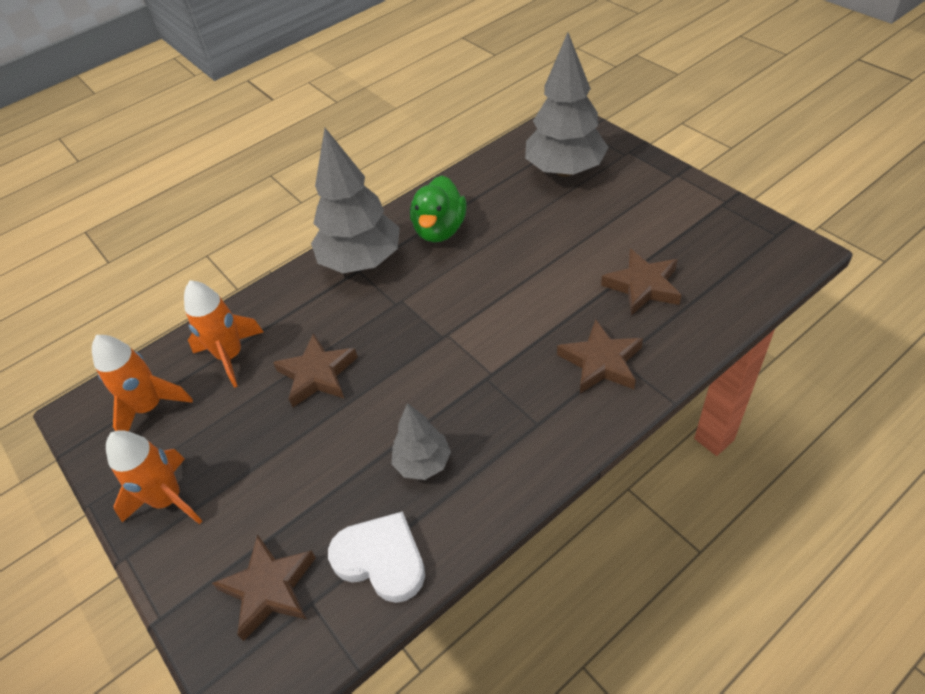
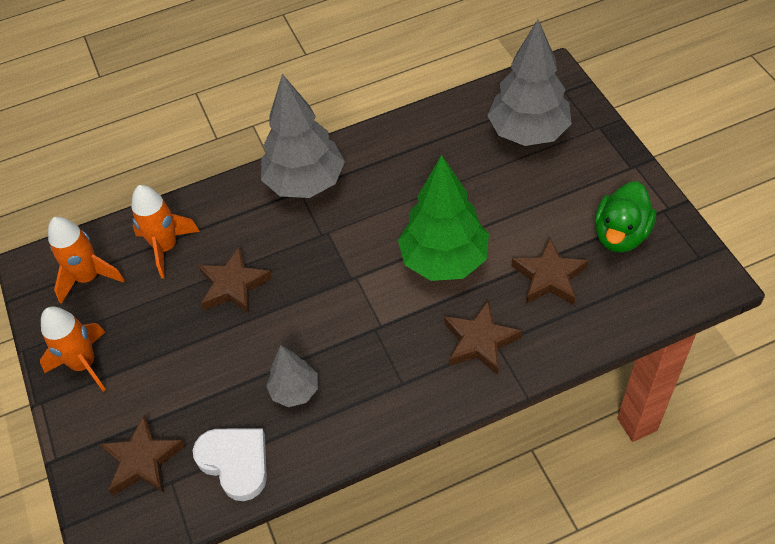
camera: 15 degrees right, 5 degrees up
(440, 230) = (387, 168): green duck -> green duck (620, 234)
(531, 297) = (444, 260): none -> green tree

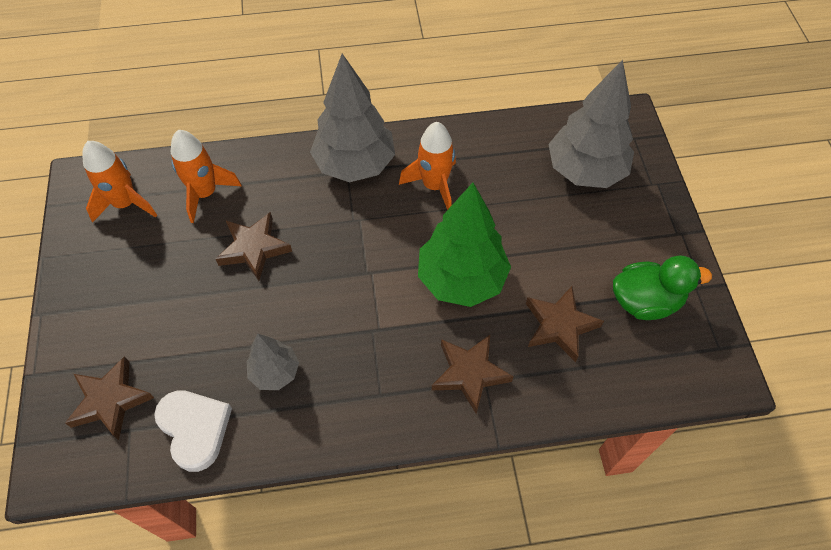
camera: 10 degrees right, 5 degrees up
(84, 364) = (92, 288): orange rocket -> orange rocket (434, 186)
(620, 234) = (645, 301): green duck -> green duck turned 135 degrees counterclockwise

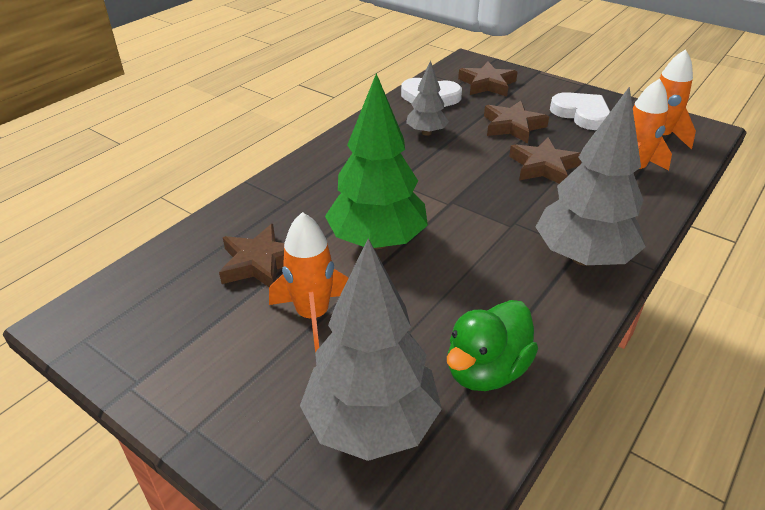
camera: 135 degrees right, 20 degrees down
(121, 277) = (581, 114): none -> white heart
(434, 186) = (496, 289): orange rocket -> orange rocket (313, 315)
(469, 373) = (303, 197): brown star -> brown star (513, 126)
(645, 301) = (190, 330): green duck -> green duck (486, 370)

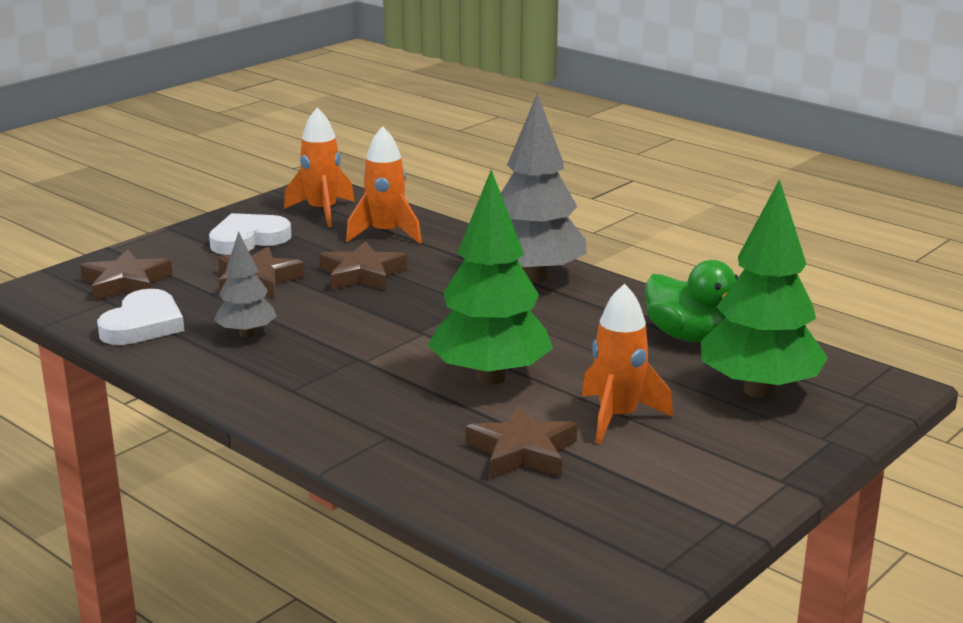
camera: 85 degrees left, 15 degrees down
(371, 423) = (758, 390): grey tree -> green tree

